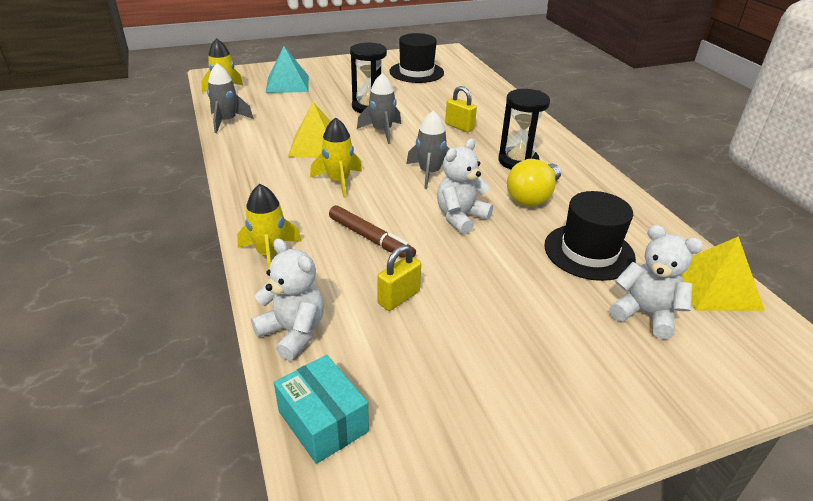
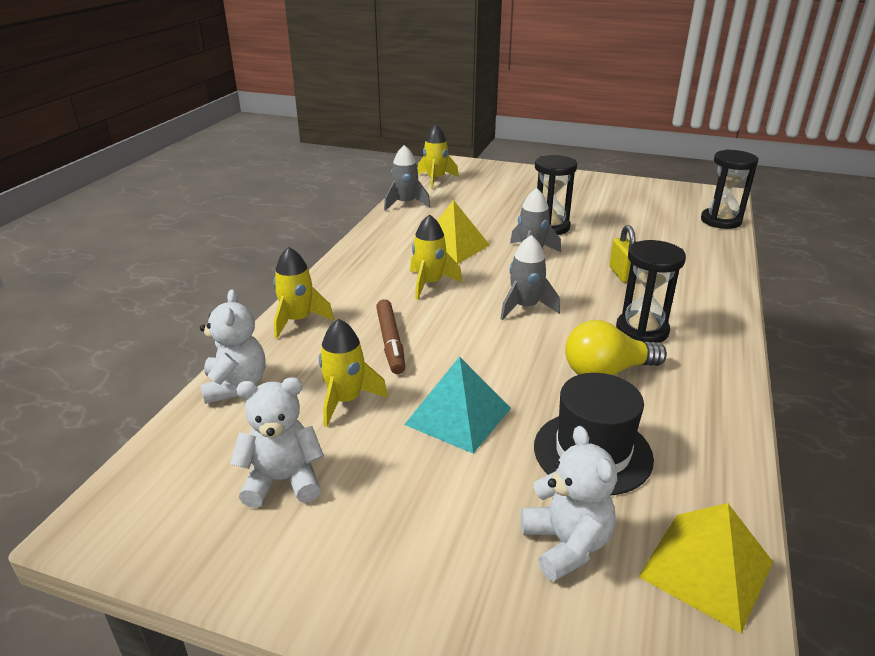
camera: 40 degrees right, 5 degrees down
(287, 84) = (499, 185): turquoise pyramid -> turquoise pyramid (458, 416)
(323, 421) = (169, 459): turquoise box -> none
(399, 298) = (346, 400): yellow padlock -> yellow rocket
(416, 72) = (649, 207): black hat -> none
(460, 217) = (498, 359): white teddy bear -> white teddy bear (283, 481)
(470, 70) = (721, 221): none -> black hourglass

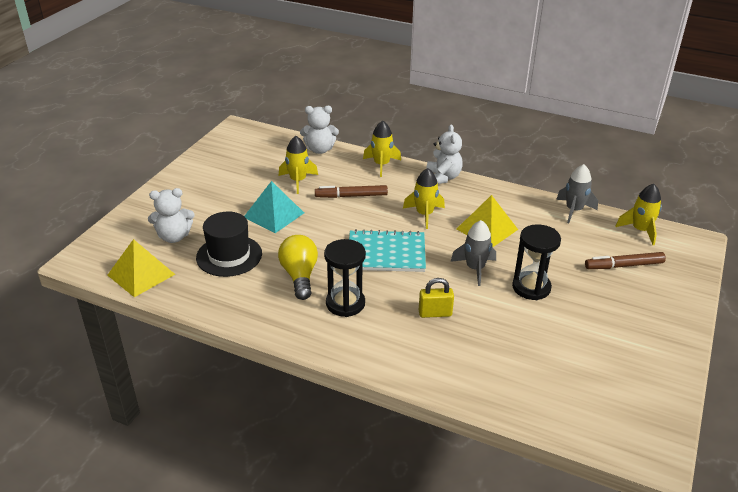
camera: 95 degrees right, 5 degrees up
(283, 481) = (245, 165): white teddy bear -> white teddy bear (443, 177)
(495, 189) = (624, 265): none -> brown marker
(525, 307) = (386, 253): grey rocket -> turquoise notebook
(721, 221) = (563, 422): black hourglass -> none

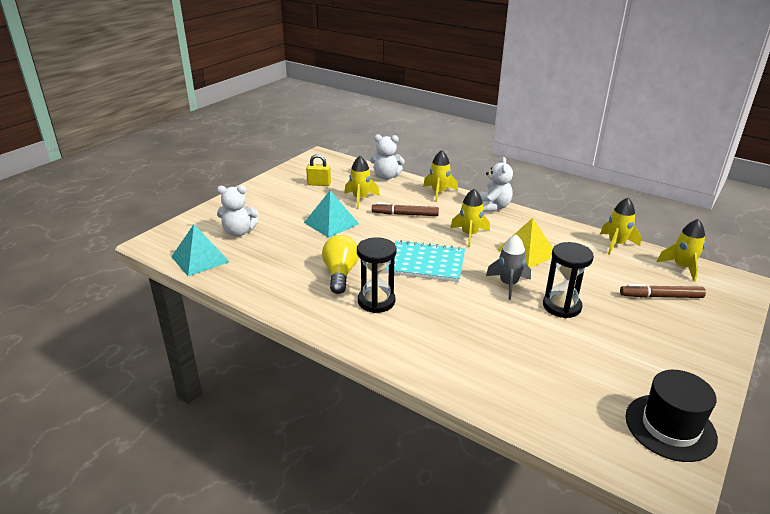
camera: 10 degrees right, 5 degrees down
(141, 274) = (200, 259): yellow pyramid -> turquoise pyramid
(229, 256) = (282, 251): black hat -> black hat (670, 427)
(435, 313) = (460, 319): yellow padlock -> yellow padlock (319, 184)
(574, 210) = (616, 244): grey rocket -> yellow rocket

